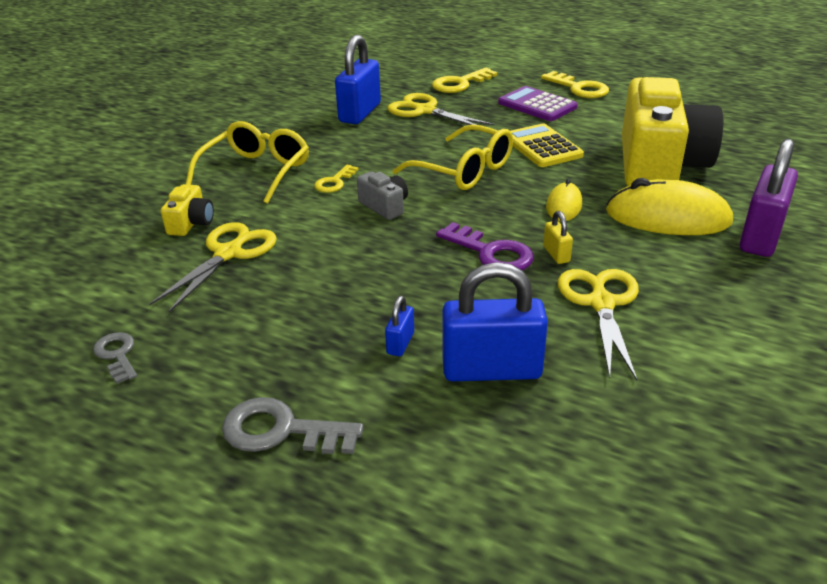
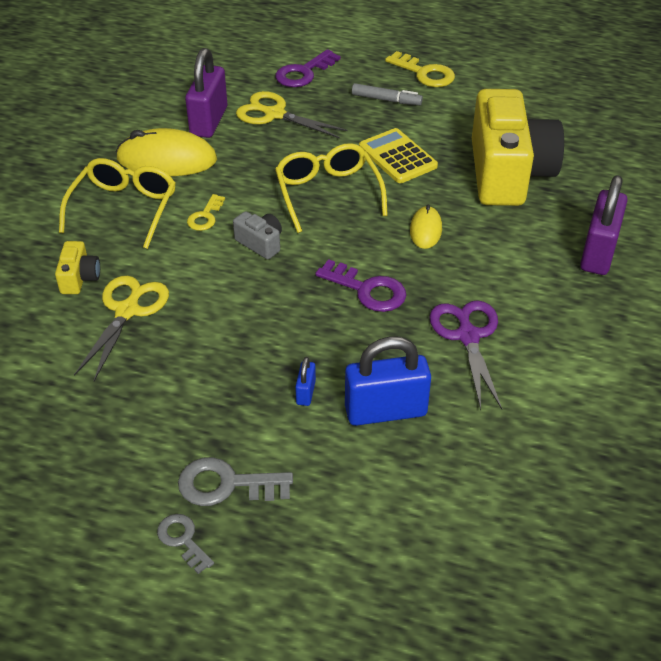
camera: 10 degrees left, 10 degrees up
(117, 355) = (62, 428): grey key -> grey key (183, 540)
(360, 113) = (209, 121): blue padlock -> purple padlock
(460, 84) = (303, 73): yellow key -> purple key
(464, 171) = (327, 193): yellow glasses -> yellow glasses turned 135 degrees counterclockwise
(537, 105) = (386, 100): purple calculator -> grey marker
(556, 254) = (425, 287): yellow padlock -> none
(601, 303) = (467, 336): yellow scissors -> purple scissors
(667, 217) = (518, 236): yellow mouse -> yellow mouse (167, 159)

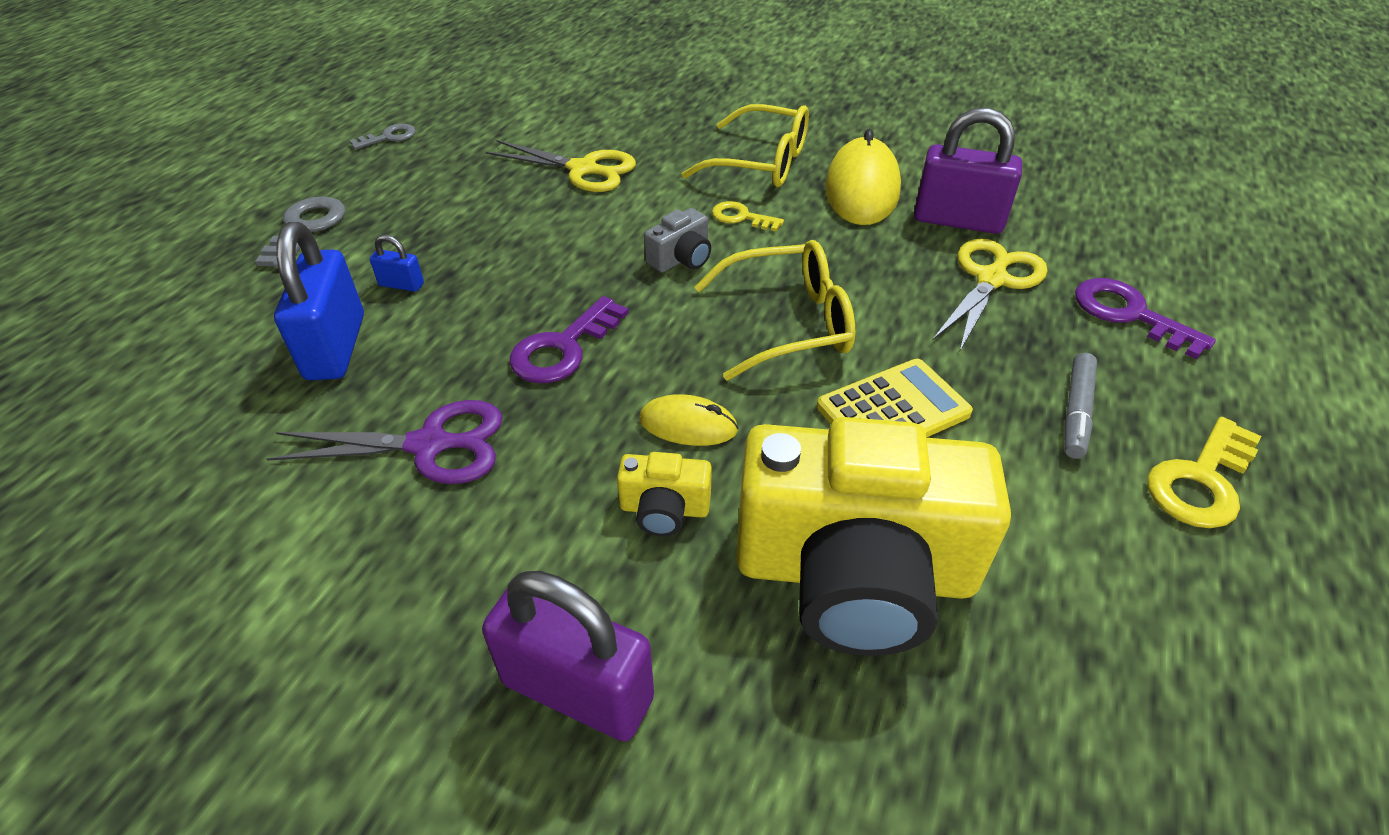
camera: 95 degrees right, 0 degrees up
(79, 278) = (643, 141): yellow camera -> yellow camera (664, 509)
(183, 540) = (260, 205): grey key -> grey key (389, 137)

